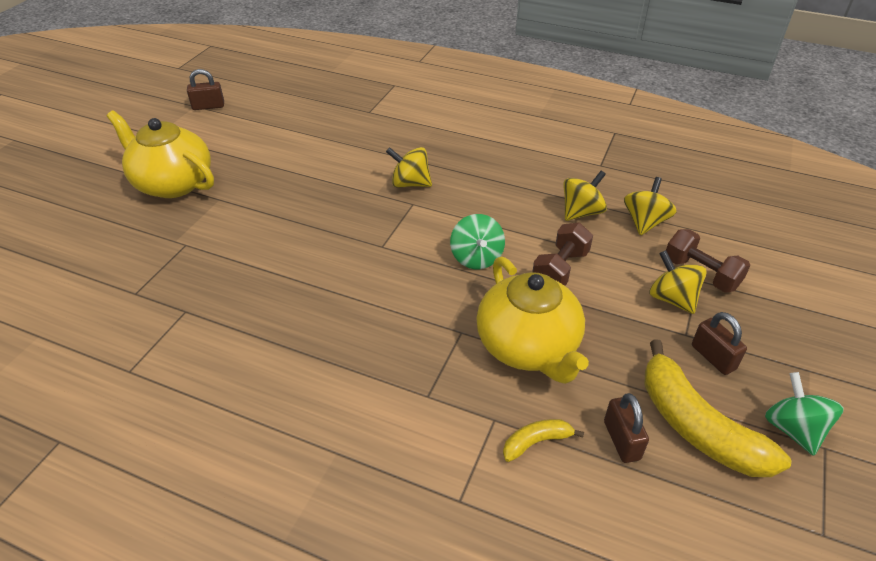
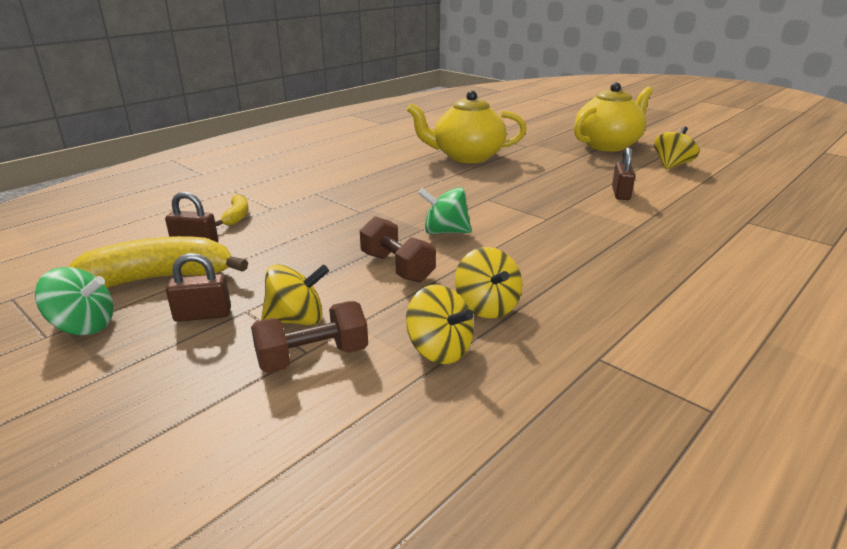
camera: 110 degrees right, 15 degrees down
(208, 106) = (741, 158): brown padlock -> brown padlock (620, 193)
(410, 183) = (583, 222): yellow spinning top -> yellow spinning top (672, 165)
(528, 347) = (318, 231): yellow teapot -> yellow teapot (466, 156)

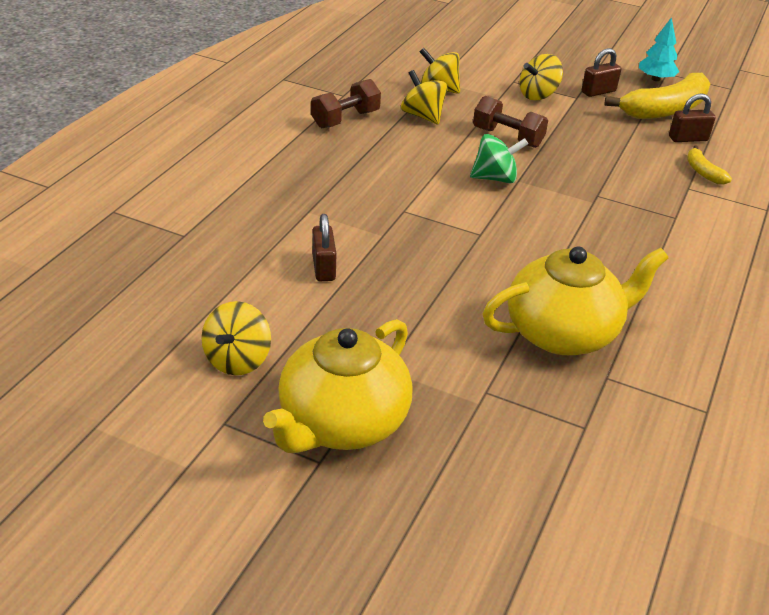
camera: 160 degrees right, 10 degrees up
(84, 326) = (655, 79): green spinning top -> turquoise tree
(312, 358) = (506, 78): brown dumbbell -> brown dumbbell (345, 119)

